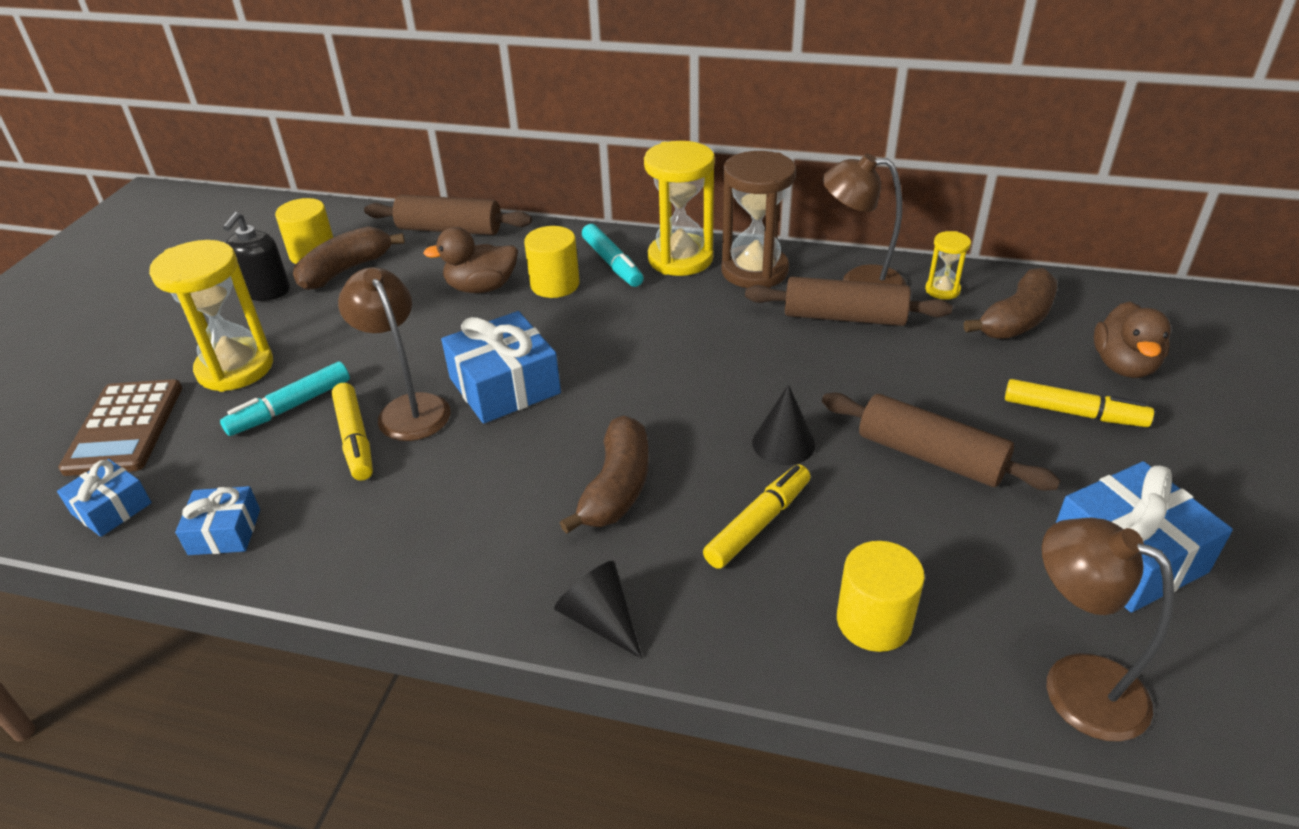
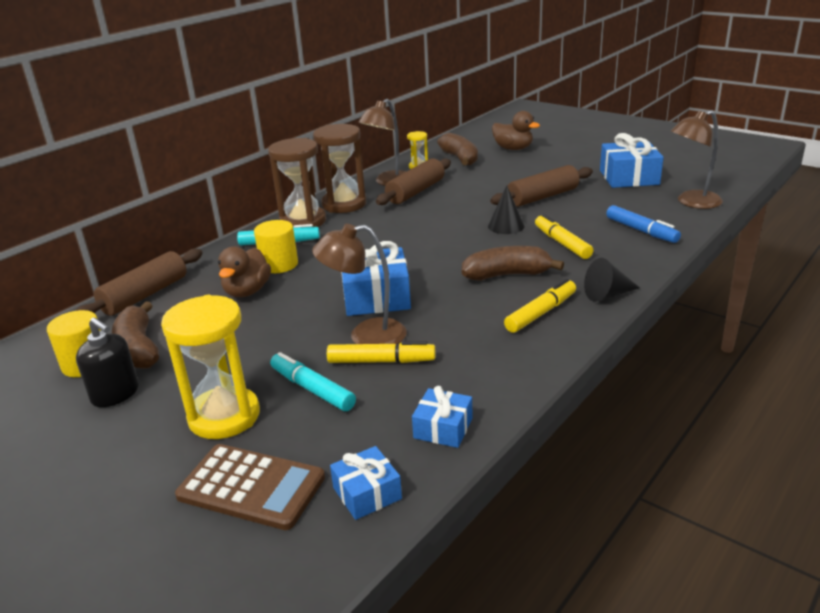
camera: 65 degrees left, 10 degrees down
(290, 407) = (312, 389): turquoise marker -> turquoise marker turned 150 degrees clockwise
(616, 488) = (507, 275): brown banana -> brown banana turned 45 degrees counterclockwise
(680, 259) = (303, 221): yellow hourglass -> brown hourglass
(874, 621) = (641, 231): yellow cylinder -> blue marker
(1073, 413) = (536, 164): yellow marker -> yellow marker (541, 313)

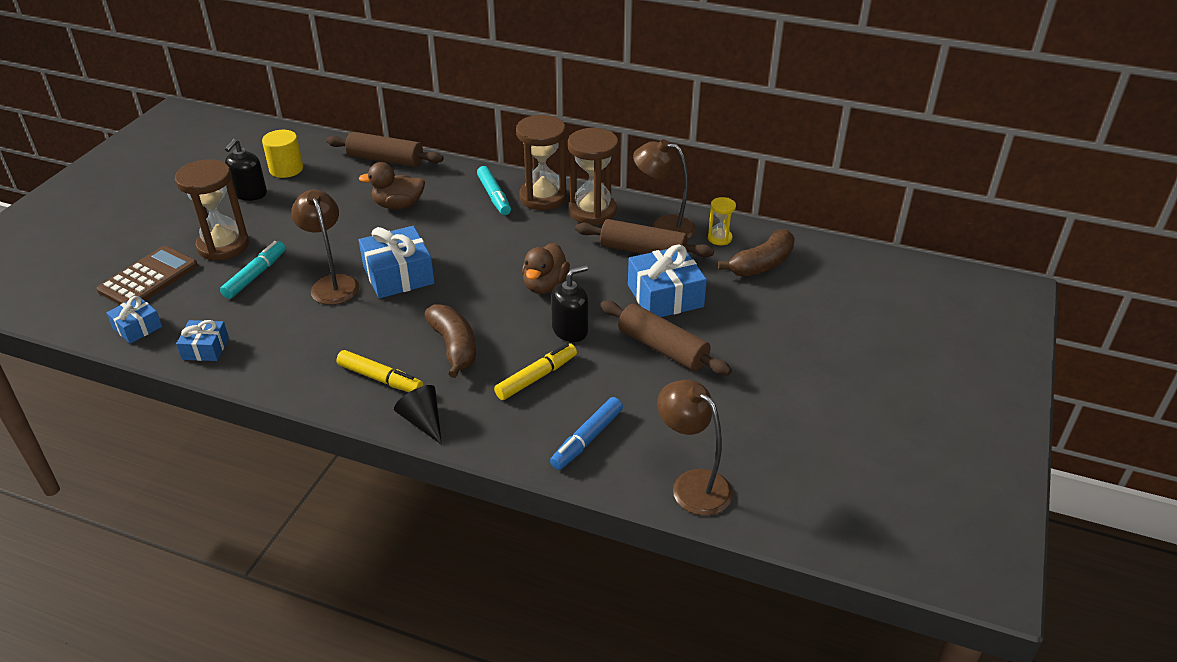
camera: 70 degrees right, 10 degrees up
(138, 348) = (307, 183): brown banana -> none
(224, 416) = (223, 246): yellow hourglass -> brown hourglass
(251, 487) = (148, 278): brown calculator -> brown calculator turned 150 degrees counterclockwise
(279, 264) = (450, 208): yellow cylinder -> none
(381, 361) = (294, 300): yellow marker -> none
(506, 226) = (570, 330): black cone -> black soap dispenser
(513, 149) = (820, 303): brown duck -> brown duck (545, 285)
(629, 177) = (760, 419): blue gift -> blue gift (665, 296)

